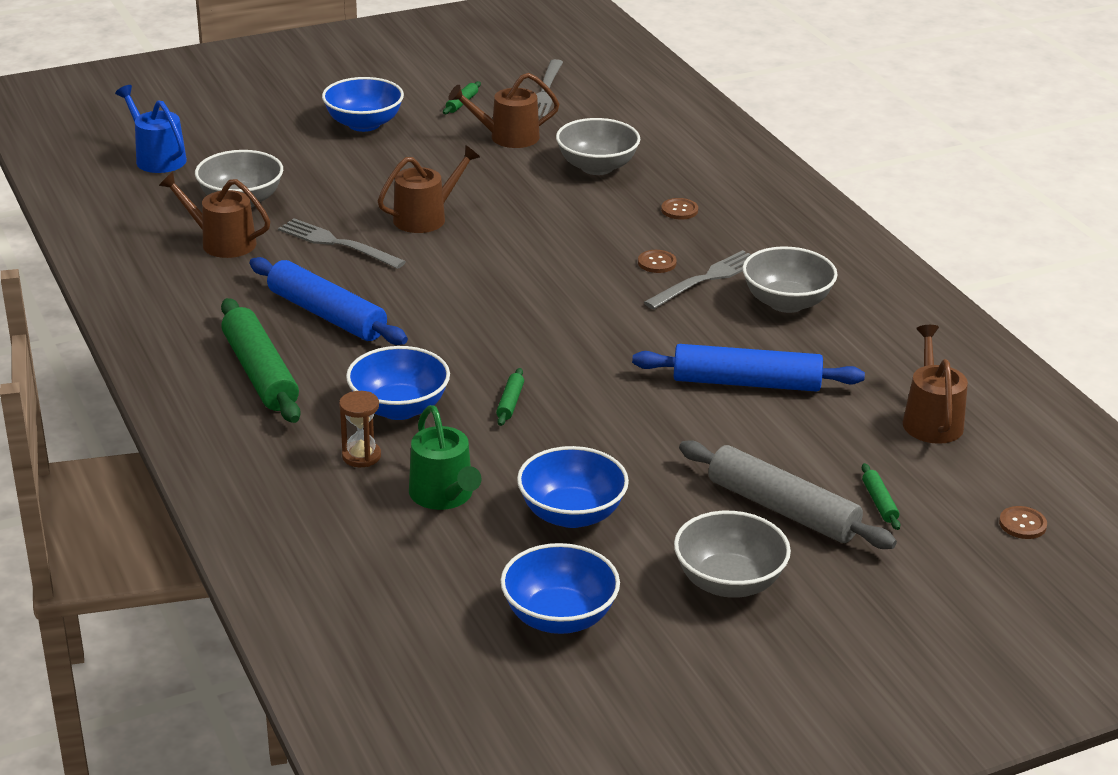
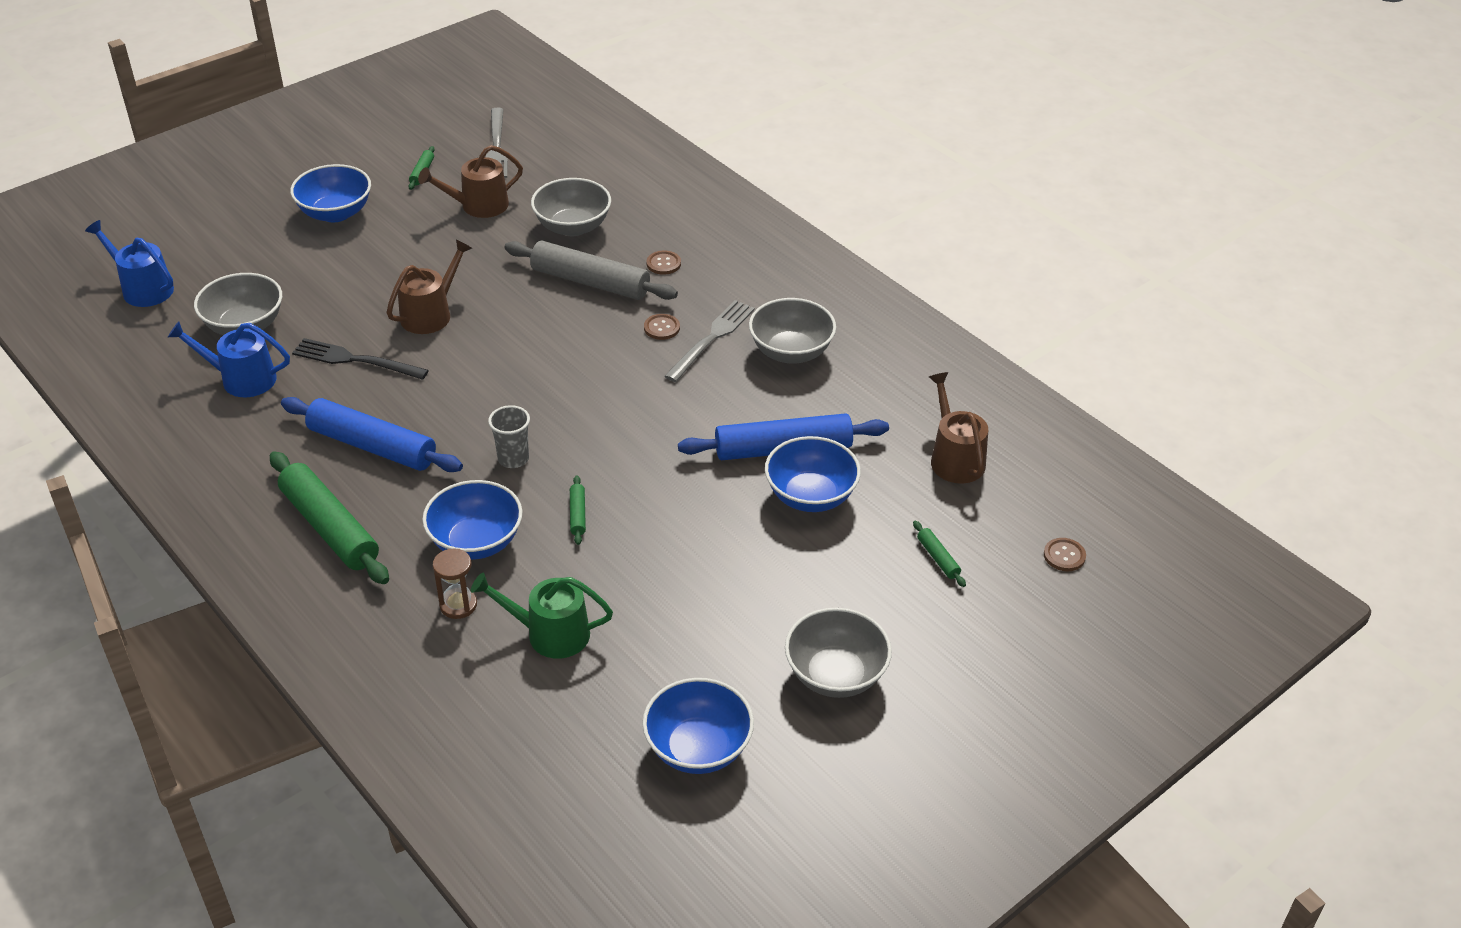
camera: 15 degrees left, 10 degrees up
(222, 242) = (242, 379): brown watering can -> blue watering can
(337, 243) = (355, 360): grey fork -> black fork
(444, 495) = (550, 634): green watering can -> green watering can turned 135 degrees clockwise
(462, 347) = (513, 459): none -> grey cup
(571, 514) = (673, 630): blue bowl -> blue bowl (810, 496)
(783, 509) = (857, 583): grey rolling pin -> grey rolling pin (590, 282)

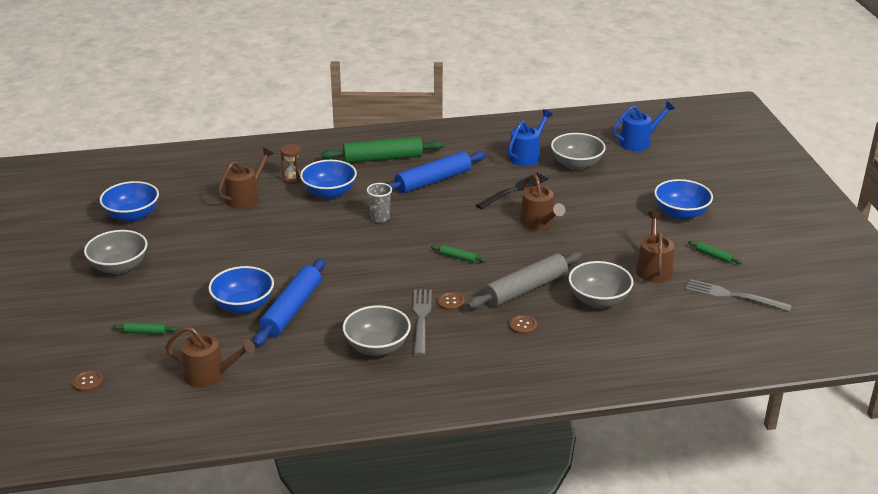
camera: 120 degrees right, 10 degrees down
(550, 634) = (245, 197): green watering can -> brown watering can
(577, 514) = (316, 226): green rolling pin -> green rolling pin (458, 257)
(712, 338) = (421, 319): grey fork -> grey fork turned 150 degrees counterclockwise

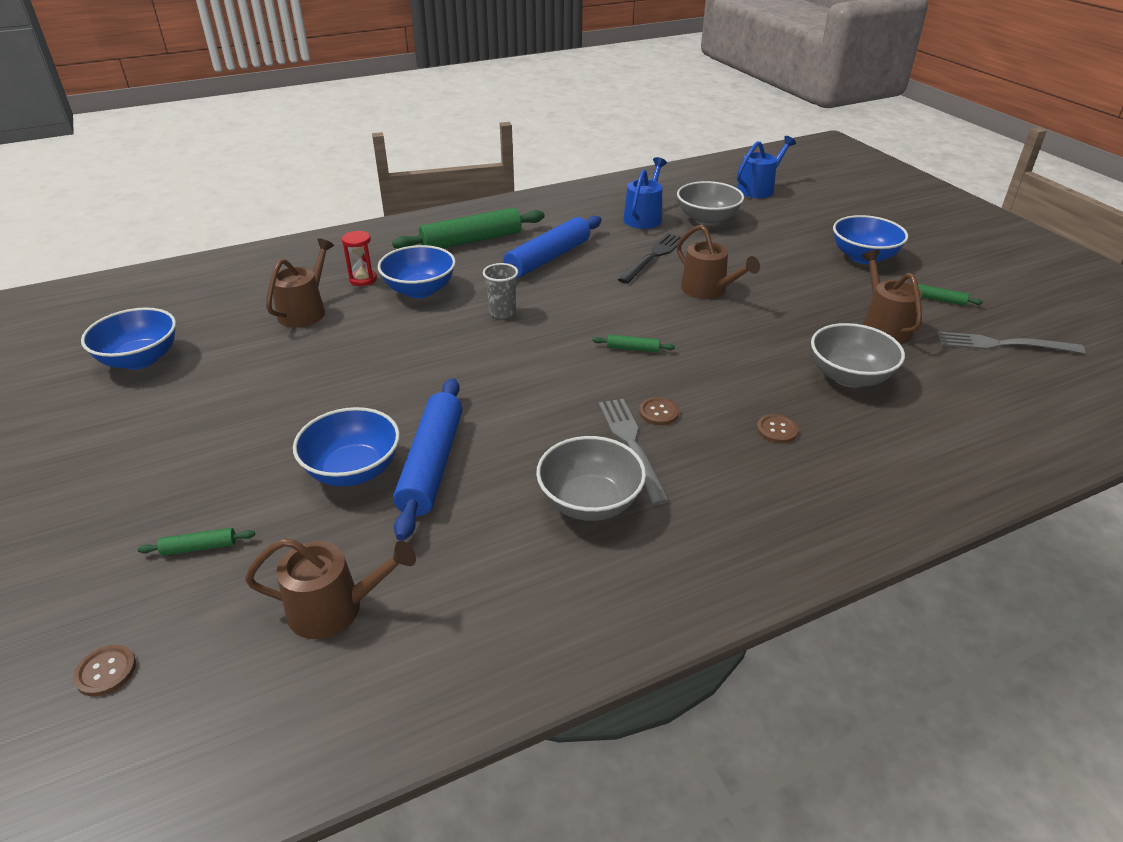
camera: 15 degrees left, 5 degrees up
(119, 267) = (132, 441): grey bowl -> none
(292, 179) = (363, 279): brown hourglass -> red hourglass
(526, 289) = (747, 377): grey rolling pin -> none

